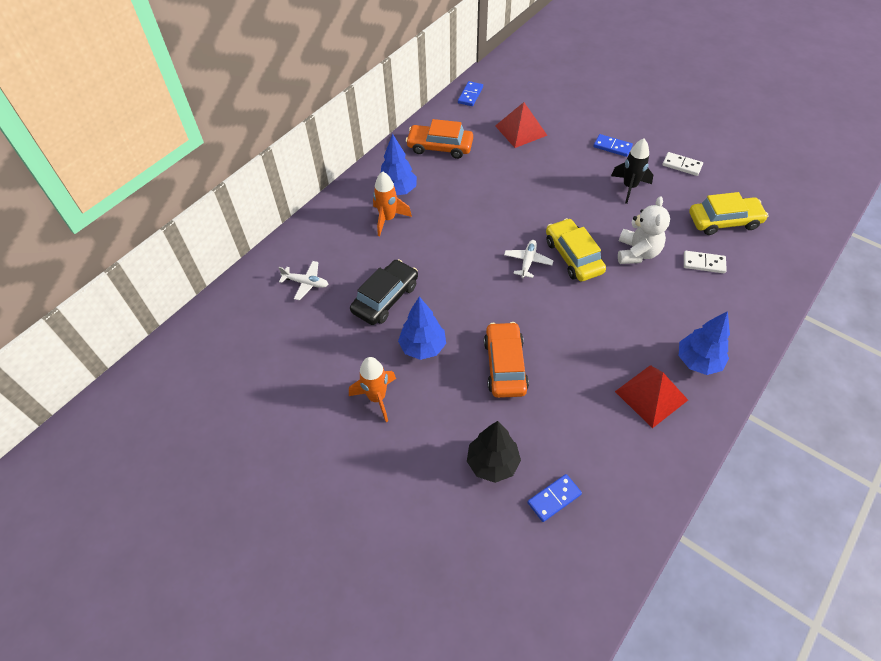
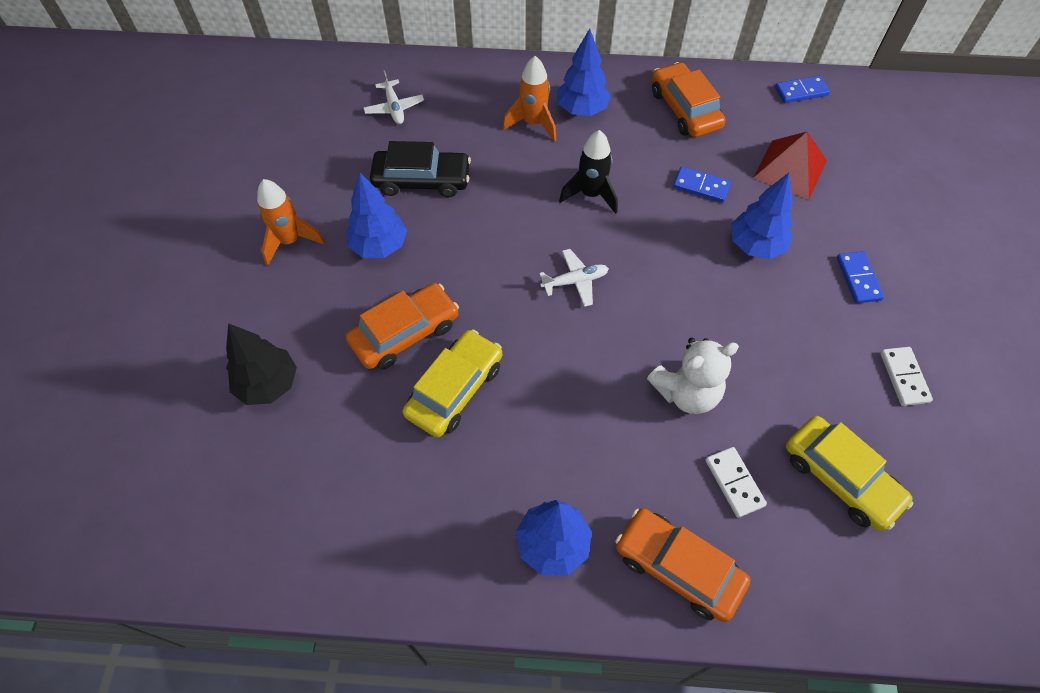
camera: 55 degrees right, 5 degrees up
(554, 498) = (255, 466): blue domino -> blue domino (701, 186)
(561, 172) = (755, 246): none -> blue tree
(573, 256) = (622, 324): yellow car -> yellow car (455, 389)
(629, 187) = (799, 332): black rocket -> black rocket (591, 194)
(651, 395) = (460, 509): red pyramid -> none
(740, 313) = (678, 567): none -> orange car

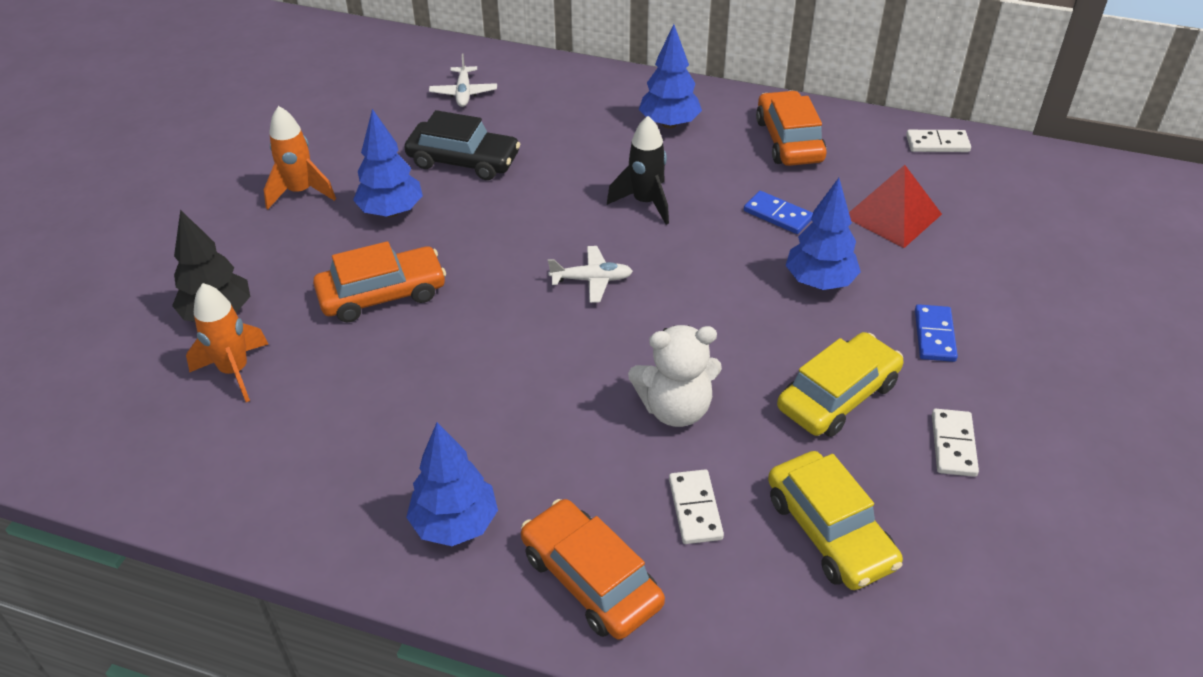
camera: 15 degrees right, 15 degrees down
(455, 389) = (412, 356): yellow car -> yellow car (838, 396)
(533, 123) = (609, 128): orange rocket -> orange rocket (235, 371)
(801, 91) = (937, 144): blue domino -> white domino

